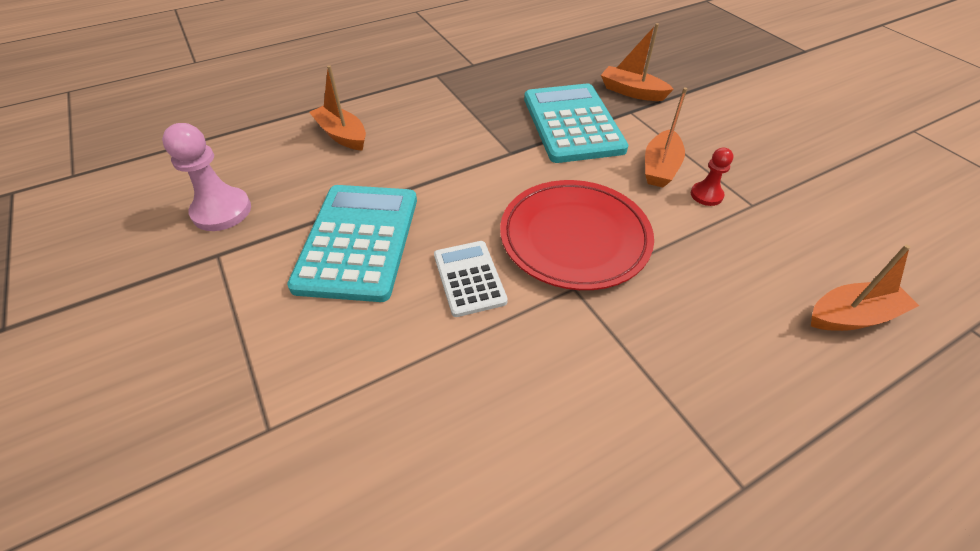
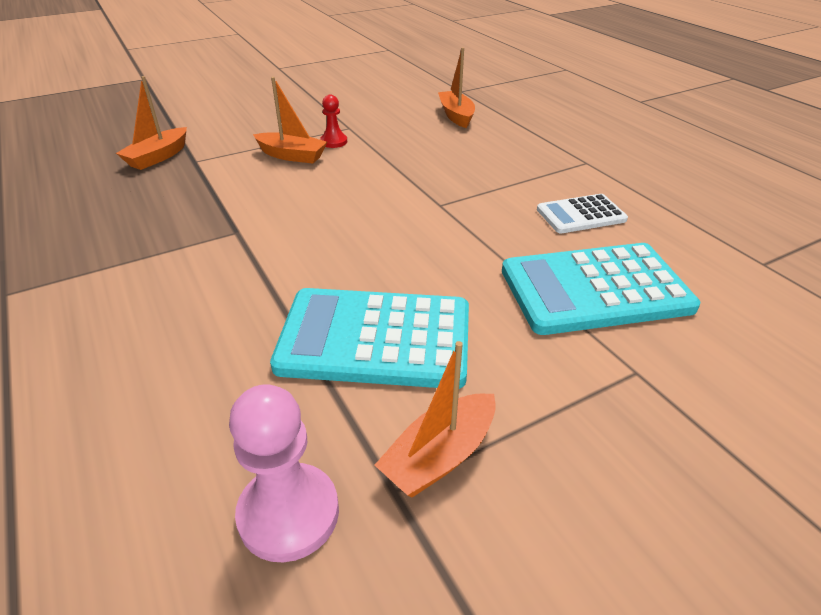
camera: 90 degrees left, 10 degrees down
(342, 135) = (124, 385): orange boat -> orange boat (439, 456)
(469, 278) = (432, 257): white calculator -> white calculator (581, 215)
(572, 124) = (199, 192): turquoise calculator -> turquoise calculator (595, 289)
(574, 238) = (380, 201): red plate -> none

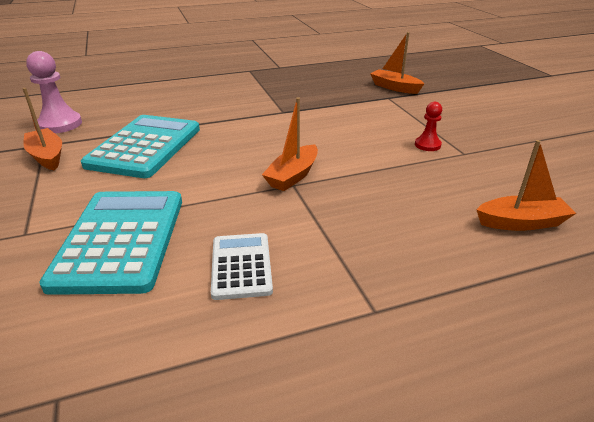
camera: 100 degrees right, 5 degrees down
(292, 156) = (397, 128): orange boat -> orange boat (293, 176)

